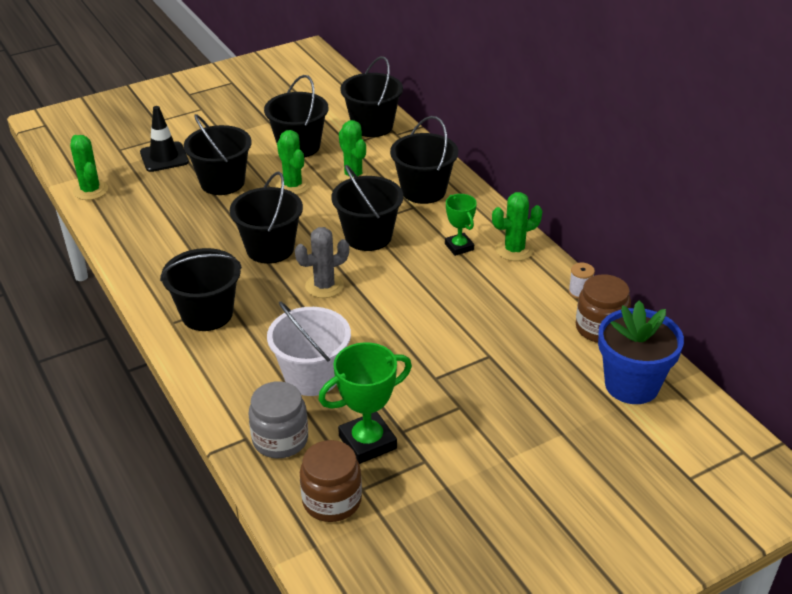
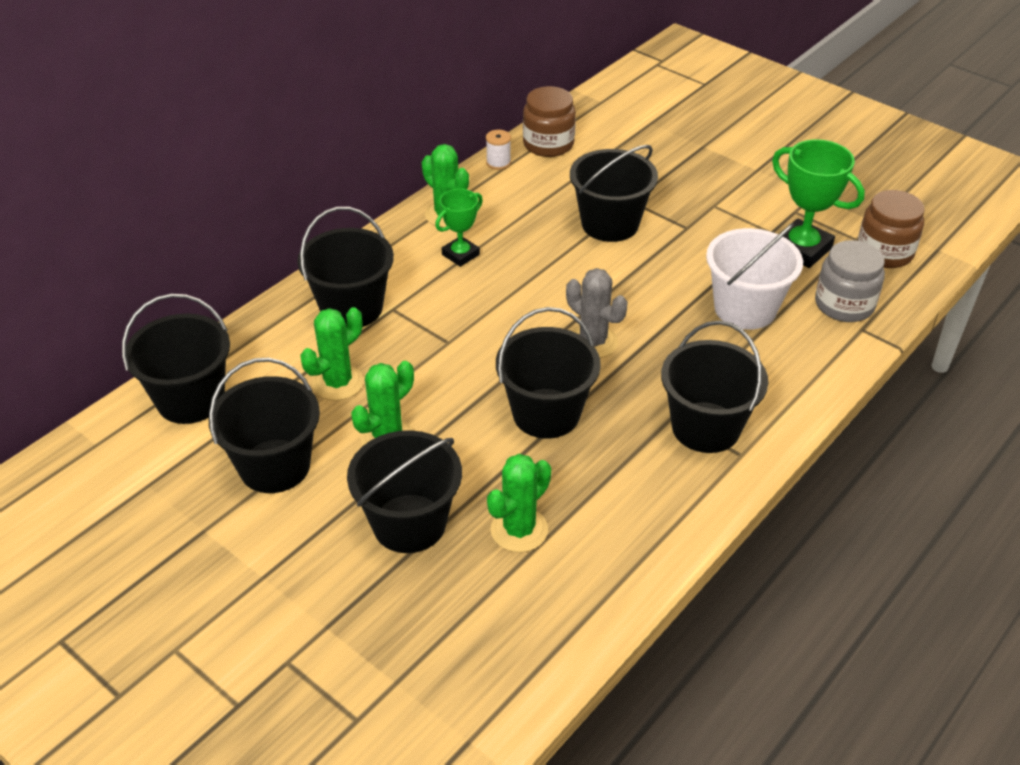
camera: 110 degrees left, 5 degrees up
(90, 190) = (502, 698): green cactus -> green cactus (519, 530)
(164, 157) = (361, 634): black traffic cone -> none
(368, 236) = (475, 331): black bucket -> black bucket (610, 224)
(632, 385) = (616, 119): blue flower pot -> none

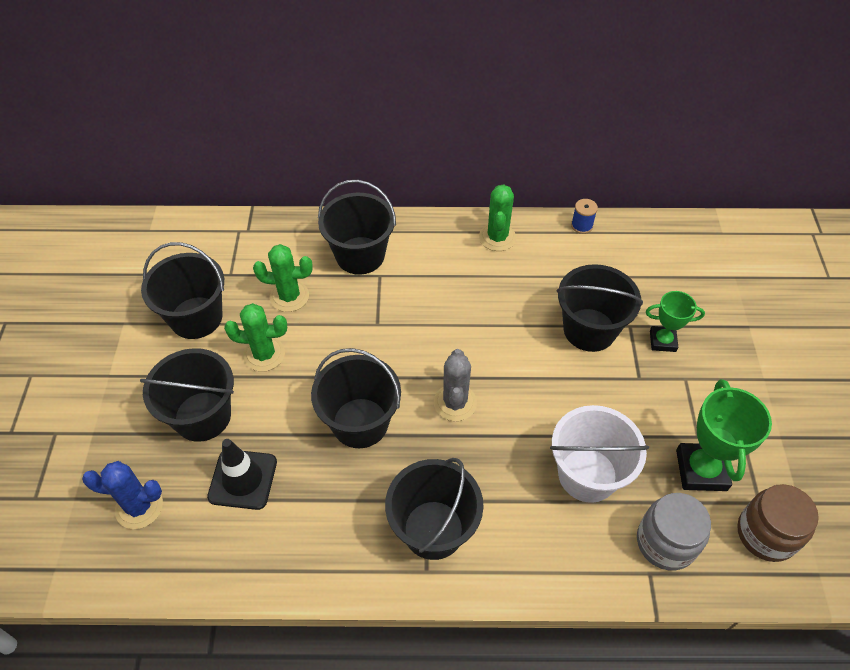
camera: 50 degrees right, 10 degrees up
(190, 399) = (216, 242): black bucket -> none
(460, 255) = (466, 272): green trophy -> green trophy (662, 341)
(466, 629) = (139, 507): none -> blue cactus
(498, 163) = (581, 226): white spool -> blue spool
(519, 530) = (243, 479): green cactus -> black traffic cone
(548, 144) = (635, 237): brown jar -> none

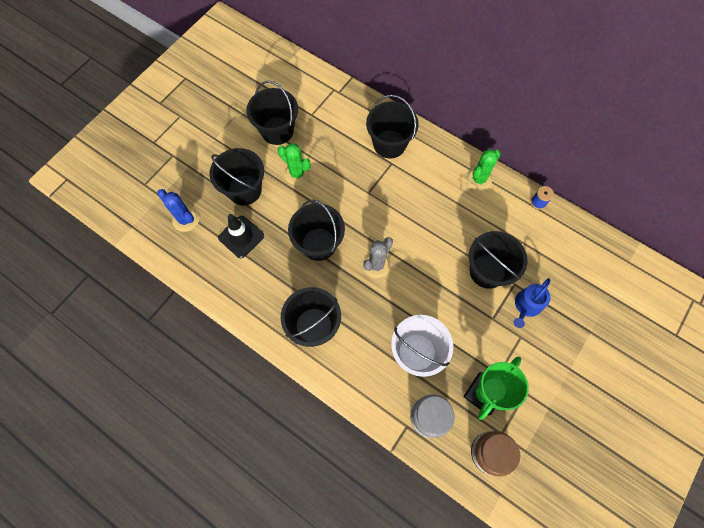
camera: 35 degrees right, 15 degrees up
(289, 296) = (333, 147): green cactus -> none
(662, 341) = (526, 306): green trophy -> blue watering can

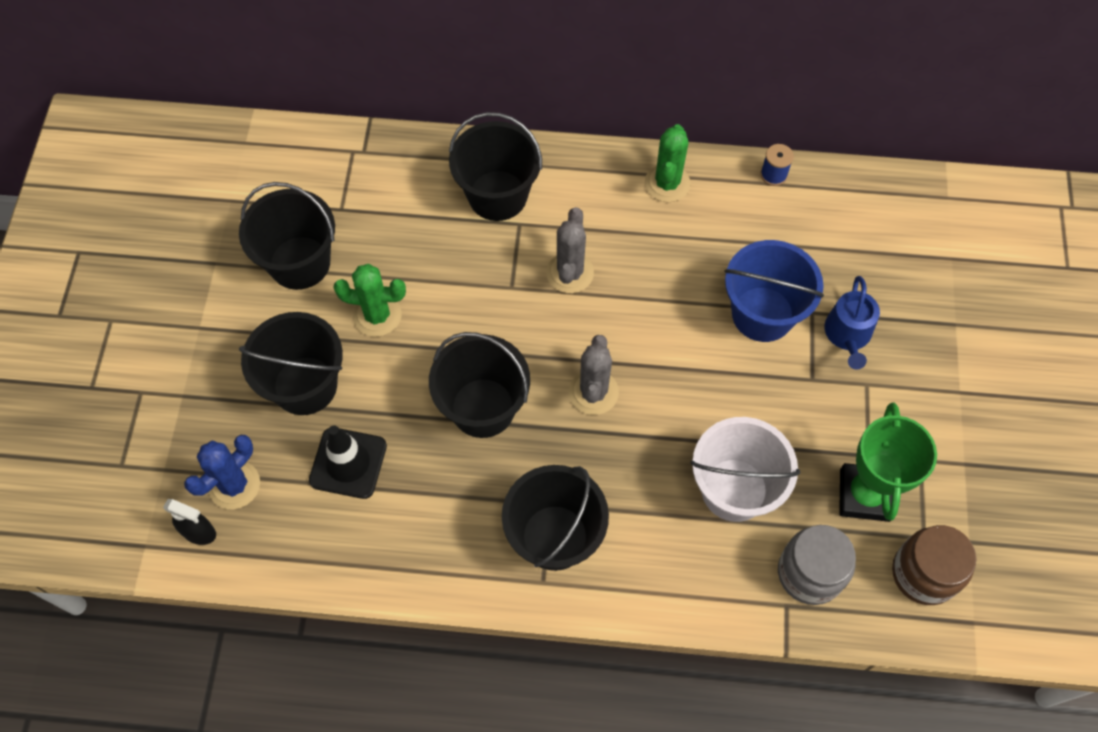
camera: 30 degrees left, 5 degrees down
(158, 233) = (199, 532): none -> black spray bottle
(186, 219) = (234, 485): blue cactus -> blue cactus turned 60 degrees counterclockwise
(401, 200) = (570, 273): none -> grey cactus
(487, 271) = (762, 314): black bucket -> blue bucket

